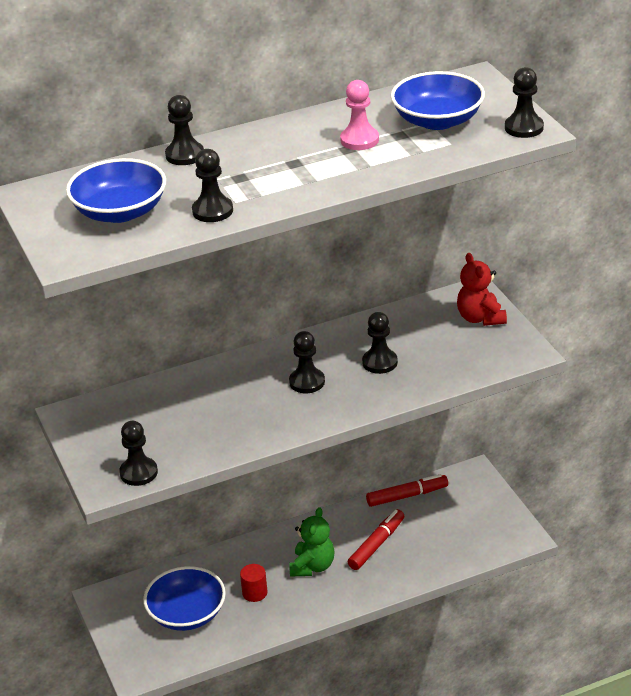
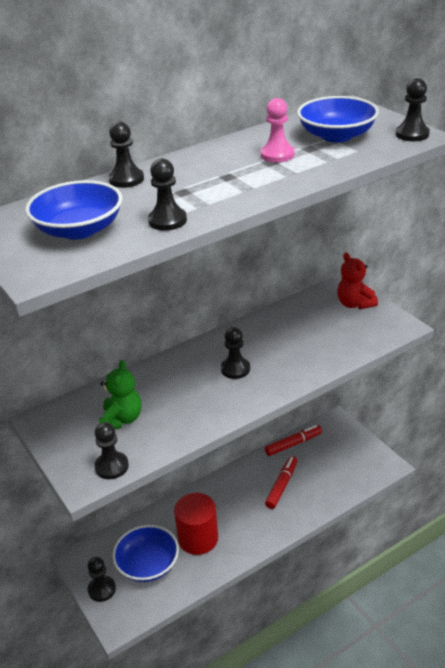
camera: 10 degrees left, 0 degrees up
(254, 593) = (198, 538): red cylinder -> red cylinder, size x2.03
(312, 566) = (238, 510): green teddy bear -> green teddy bear (122, 419)
(380, 362) = (289, 347): black pawn -> black pawn (102, 589)

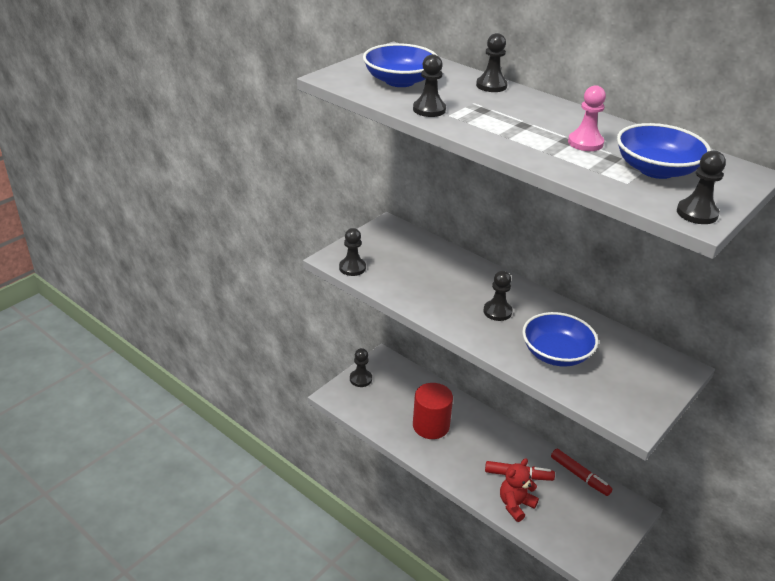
camera: 70 degrees right, 0 degrees up
(122, 419) = (405, 262): green teddy bear -> none
(148, 564) = (393, 400): blue bowl -> blue bowl (556, 354)
(355, 304) = (653, 381): red teddy bear -> red teddy bear (515, 505)

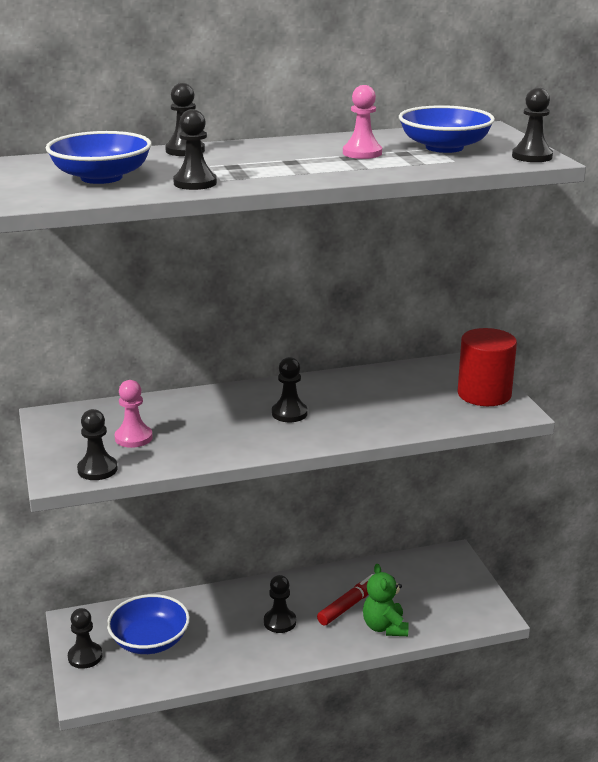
camera: 55 degrees left, 10 degrees down
(398, 264) = (133, 438): none -> pink pawn
(431, 426) = (220, 634): red cylinder -> red cylinder (484, 394)
(468, 448) = (280, 622): none -> black pawn
(515, 505) = (385, 627): red teddy bear -> green teddy bear
(556, 354) = (387, 409): blue bowl -> blue bowl (150, 641)
(580, 476) = (386, 566): red marker -> none

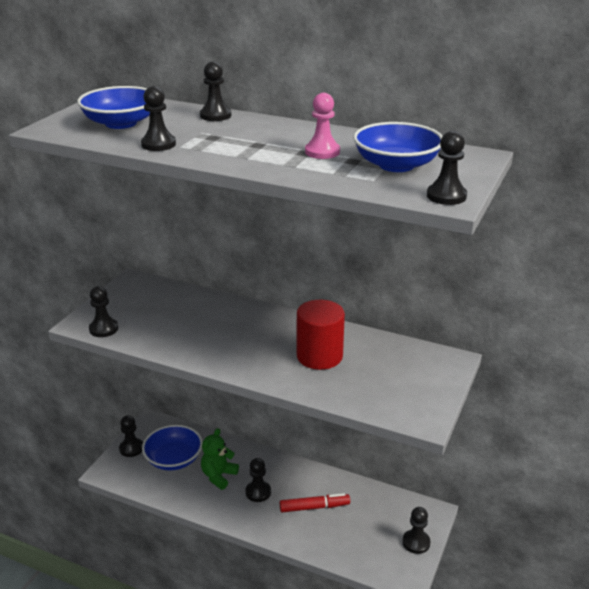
camera: 40 degrees right, 5 degrees up
(133, 438) = (152, 316): pink pawn -> none
(289, 413) = (264, 343): black pawn -> black pawn (416, 542)
(385, 627) = (318, 538): green teddy bear -> green teddy bear (218, 476)
(484, 394) = (422, 393): red cylinder -> red cylinder (319, 356)

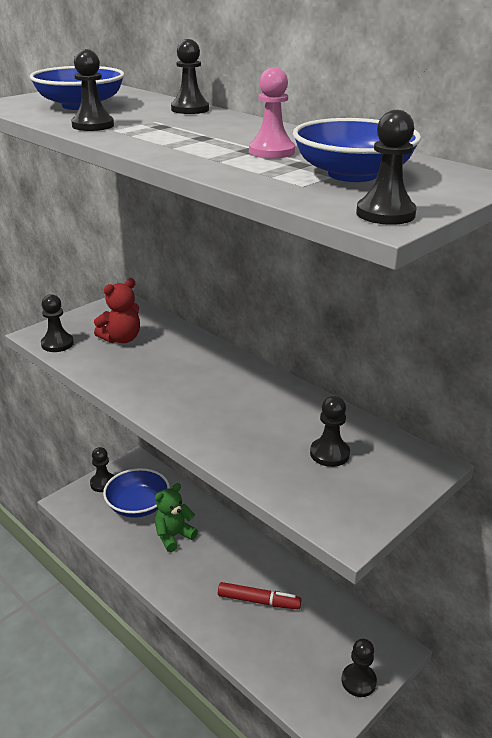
camera: 20 degrees right, 0 degrees up
(157, 313) = (121, 339): none -> red teddy bear
(258, 492) = (205, 566): black pawn -> black pawn (329, 454)
(319, 356) = (265, 422): red cylinder -> none

